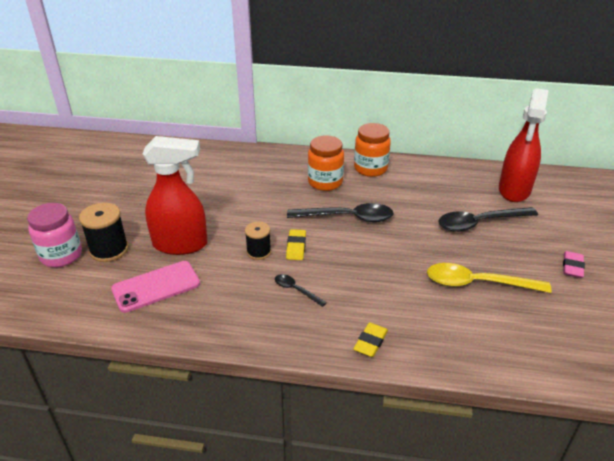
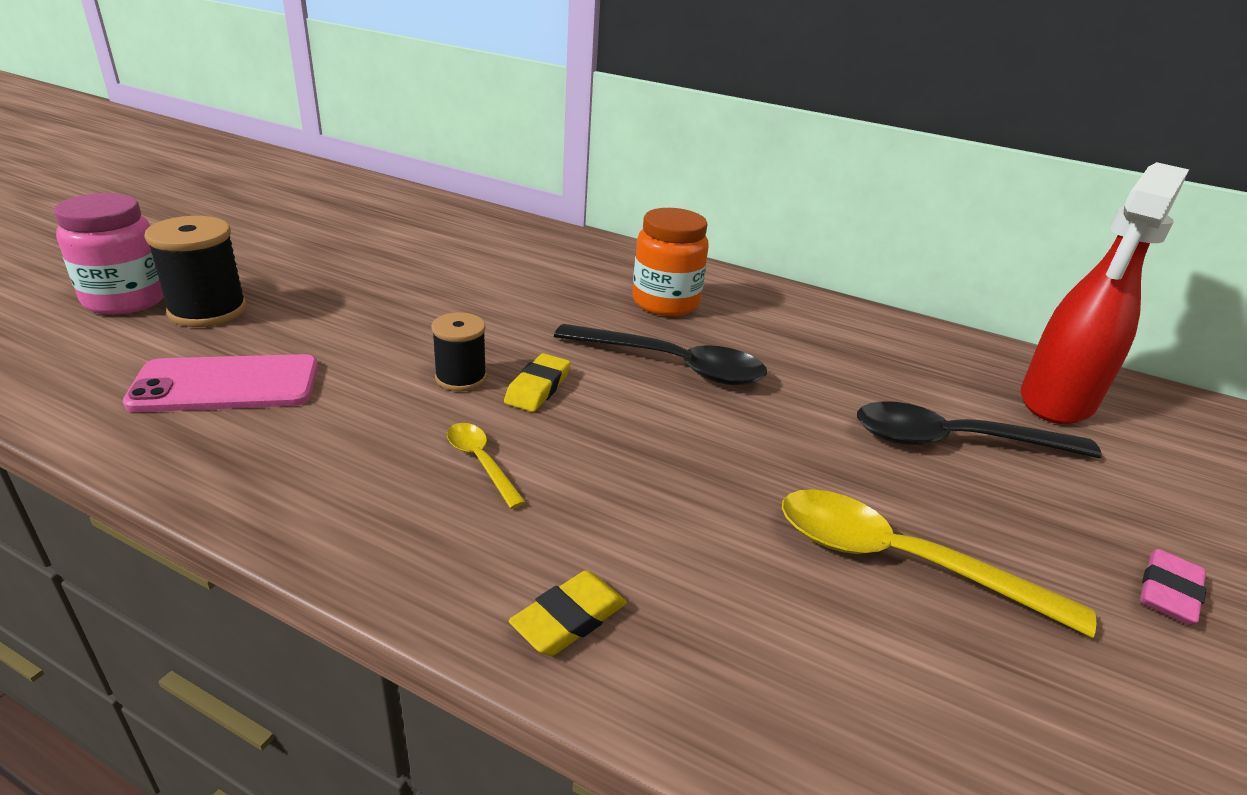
camera: 15 degrees right, 5 degrees down
(181, 244) = (333, 332): red spray bottle -> none
(296, 290) = (481, 462): black spoon -> yellow spoon
(370, 168) = (765, 302): orange jar -> none

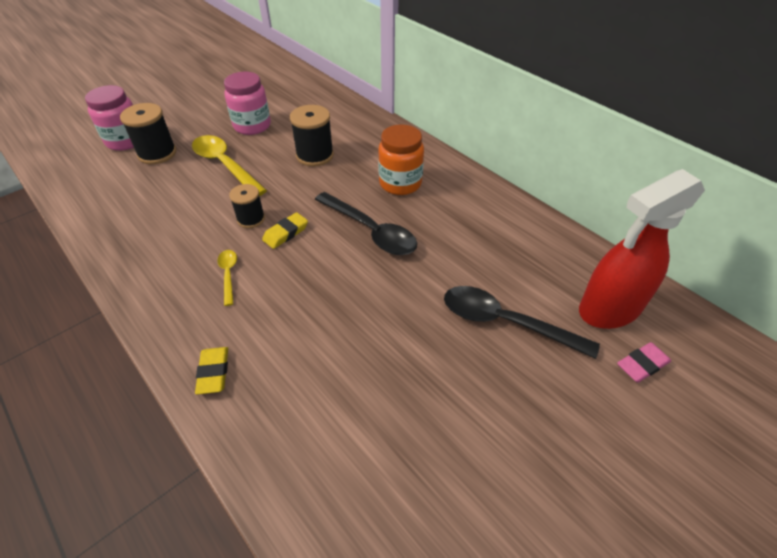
camera: 25 degrees right, 15 degrees up
(226, 385) = (142, 203): pink phone -> none
(367, 258) = (252, 126): none -> pink jar
(505, 284) = (315, 155): none -> black spool
(569, 619) = (213, 372): yellow eraser -> yellow eraser turned 75 degrees counterclockwise
(900, 561) = (402, 390): yellow spoon -> yellow spoon (225, 165)
(1168, 592) = (552, 458): pink eraser -> pink eraser (642, 365)

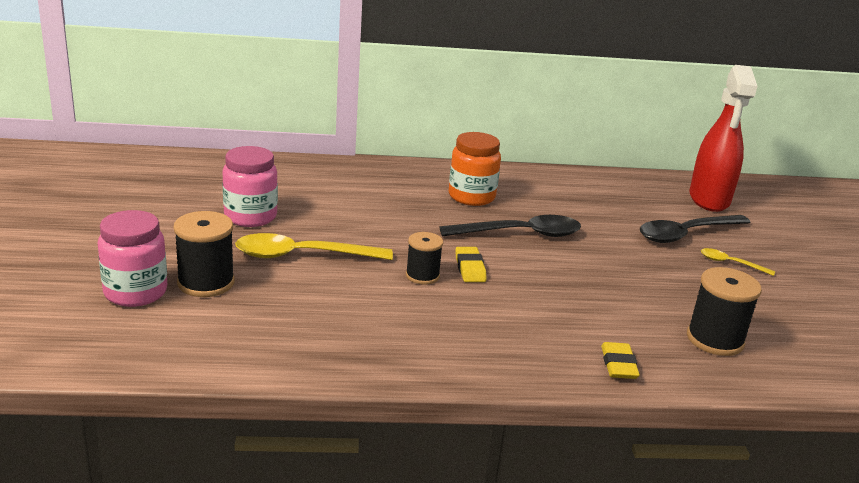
camera: 55 degrees left, 20 degrees down
(213, 372) = (618, 365): yellow eraser -> yellow eraser turned 60 degrees clockwise
(228, 274) = (494, 315): yellow spoon -> yellow spoon (730, 263)
(315, 155) = (365, 210): black spool -> black spool (715, 339)
(642, 365) = (765, 215): pink eraser -> none

